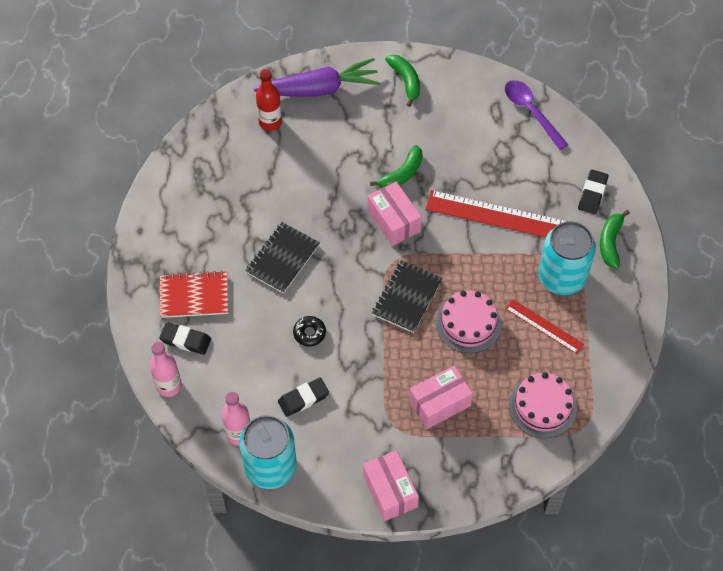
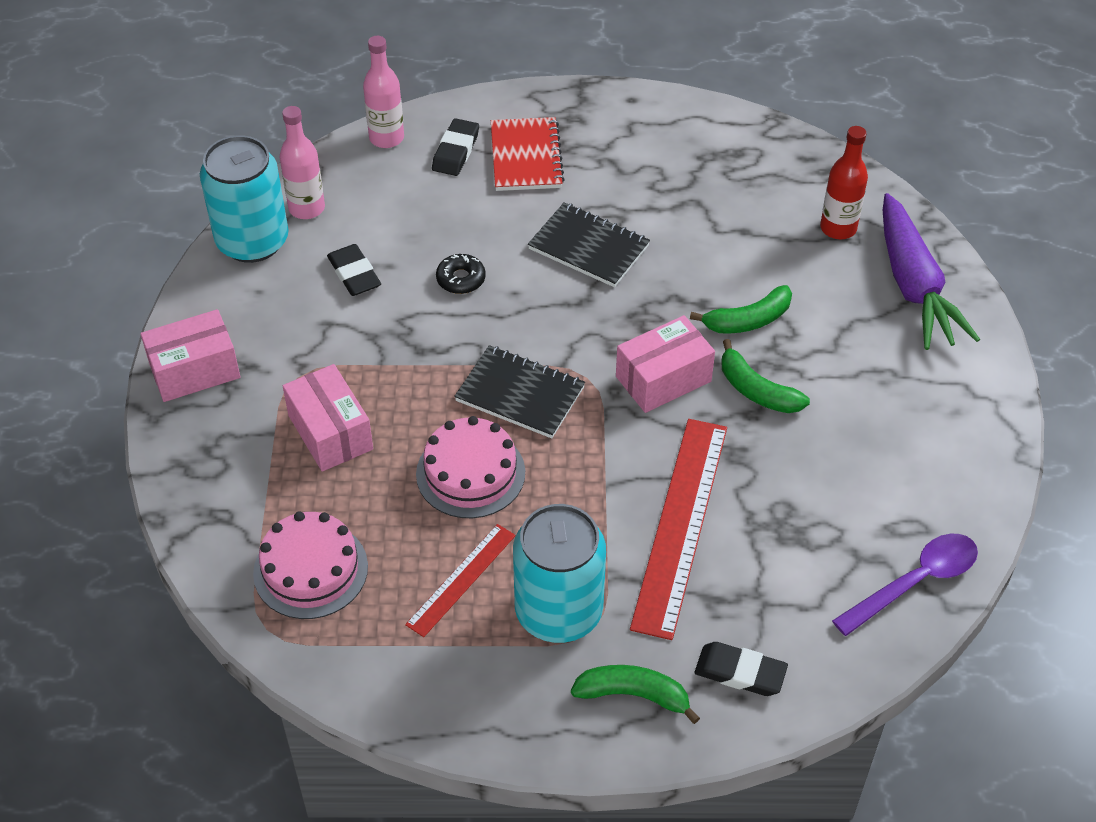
camera: 90 degrees right, 10 degrees down
(405, 81) = (951, 397): green banana -> green banana (748, 320)

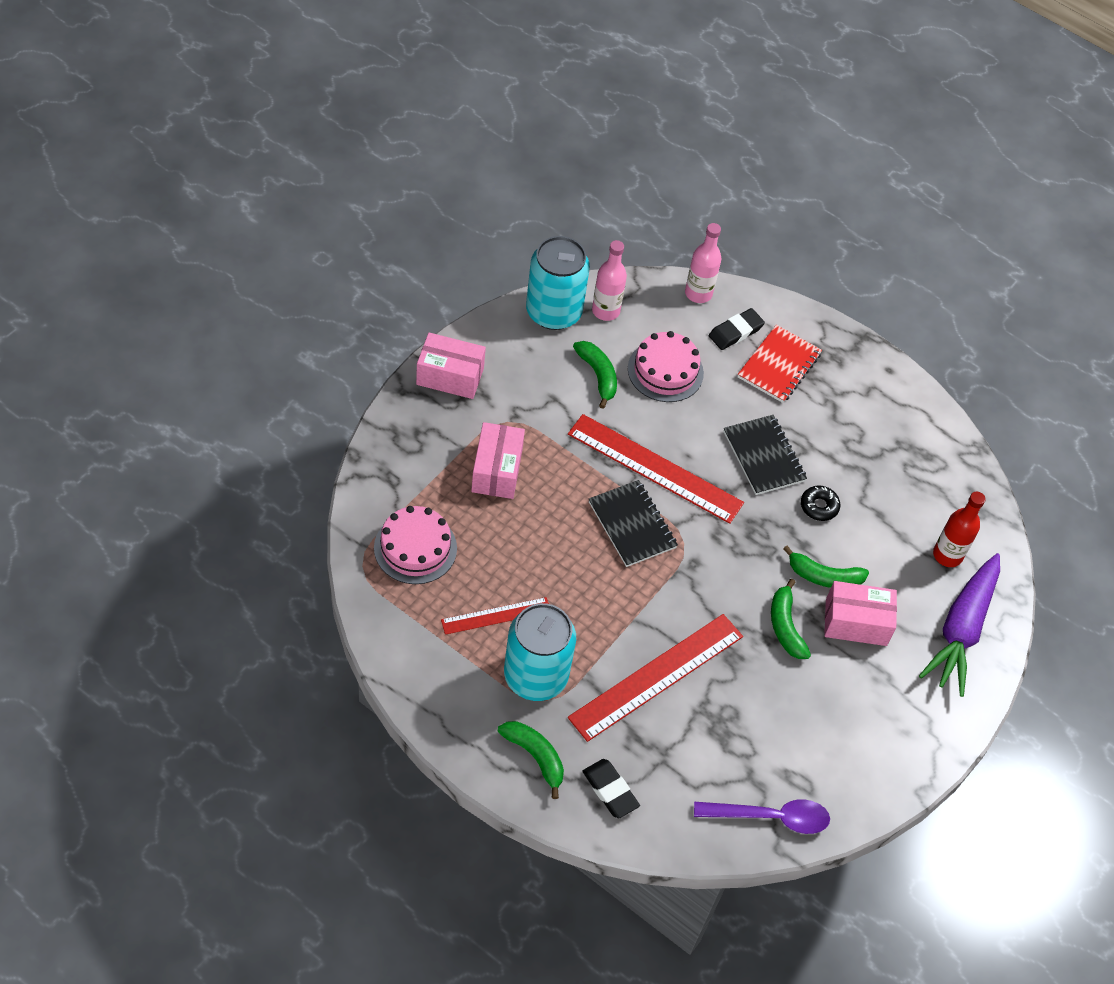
camera: 30 degrees right, 5 degrees up
(354, 274) = (598, 376): black eraser -> green banana
(461, 279) = (661, 423): black donut -> black donut (819, 506)
(470, 473) = (558, 554): pink cake -> pink cake (665, 371)
(493, 325) = (655, 468): none -> red ruler
(663, 379) = (731, 577): pink box -> pink box (856, 622)

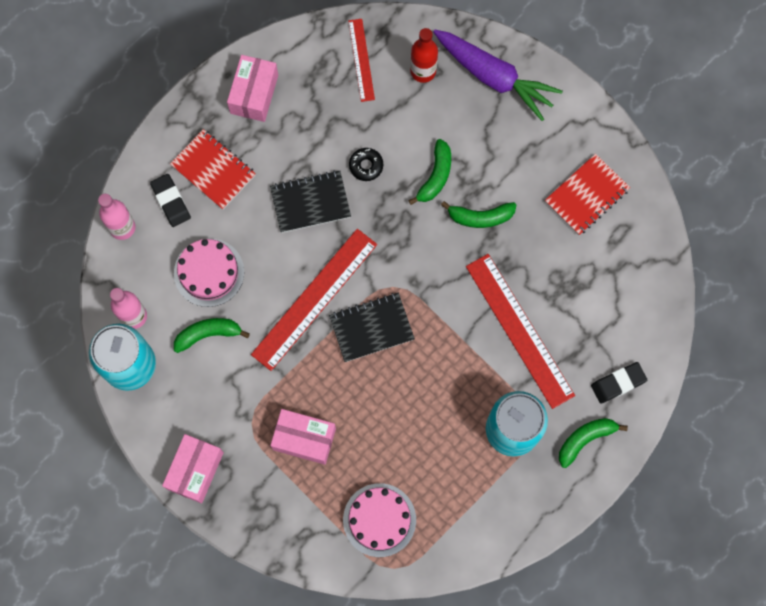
camera: 75 degrees left, 20 degrees up
(496, 616) = (452, 456): red ruler -> red ruler (361, 60)
(770, 817) = (648, 262): purple spoon -> none
(839, 741) = (586, 195): none -> red notebook
(856, 622) = (481, 159): pink box -> pink box (254, 94)

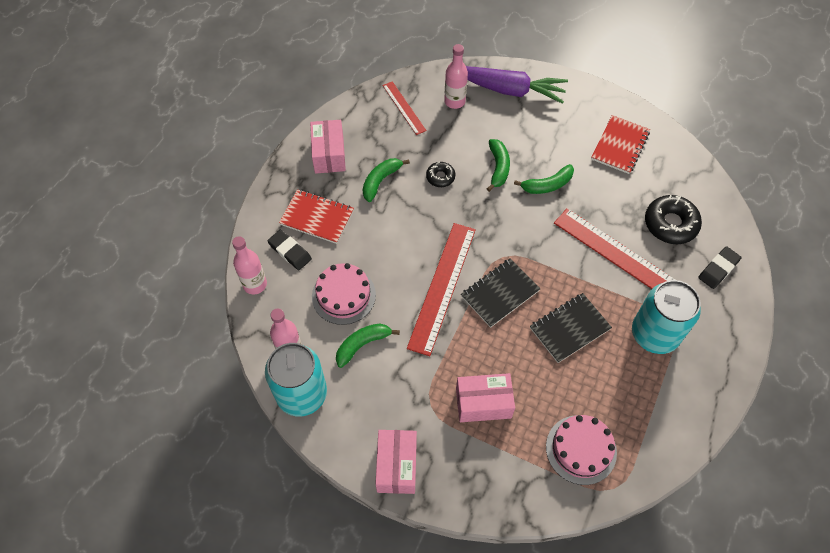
camera: 20 degrees left, 15 degrees down
(310, 202) = (407, 216): black notebook -> black notebook (569, 328)
(423, 71) = (454, 101): red bottle -> pink bottle
(585, 439) = (717, 321): green banana -> green banana (381, 181)
(594, 312) = (670, 224): none -> black donut

